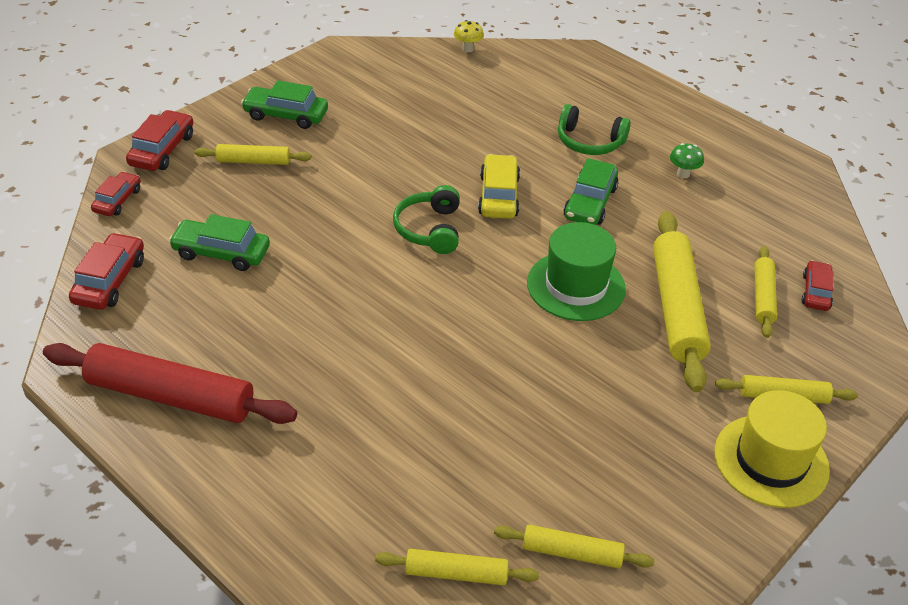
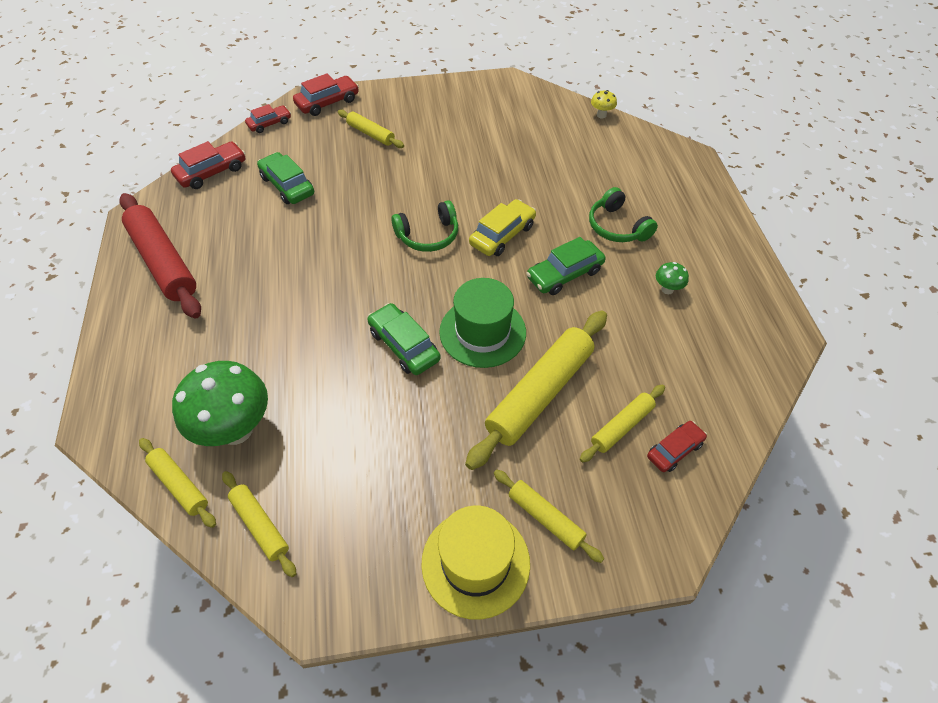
camera: 40 degrees right, 10 degrees up
(286, 115) = (424, 111): green car -> green car (404, 345)
(430, 229) = (428, 235): green headphones -> green headphones turned 150 degrees counterclockwise
(451, 495) = (236, 429): none -> green mushroom

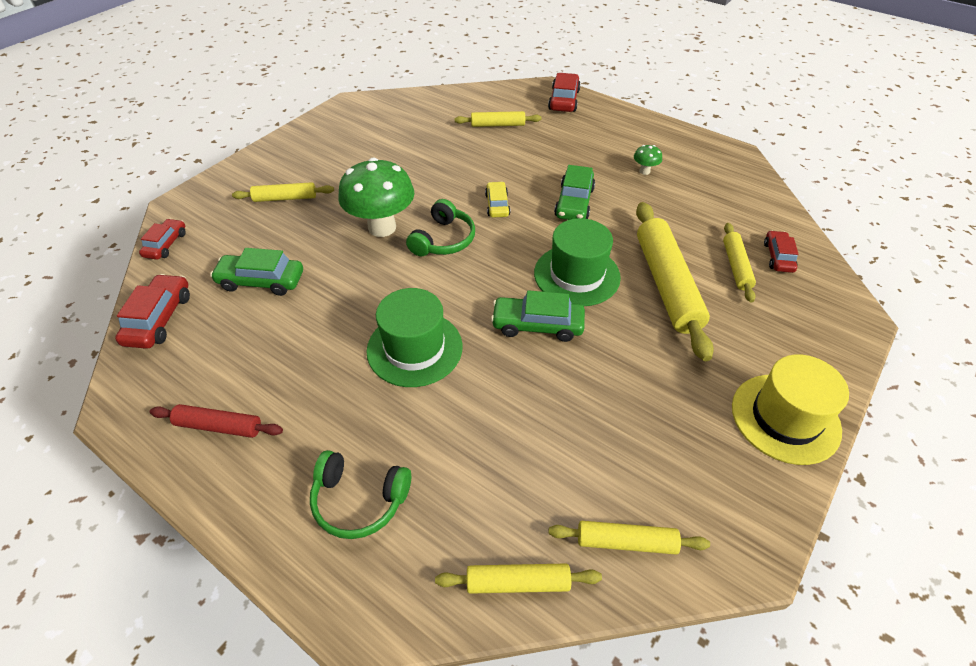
camera: 45 degrees left, 5 degrees down
(163, 262) = (219, 426): red rolling pin -> red rolling pin, size x0.53
(236, 429) = (500, 494): green mushroom -> green mushroom (382, 227)
(311, 298) = (414, 348): none -> green hat
(327, 102) = (205, 197): red car -> red car (564, 100)
(502, 235) = (497, 205): yellow car -> yellow car, size x0.67
(545, 518) = (778, 354): yellow rolling pin -> yellow rolling pin (498, 125)
(601, 115) = (453, 92): yellow mushroom -> none
(617, 227) = (563, 153): green headphones -> green headphones (359, 500)

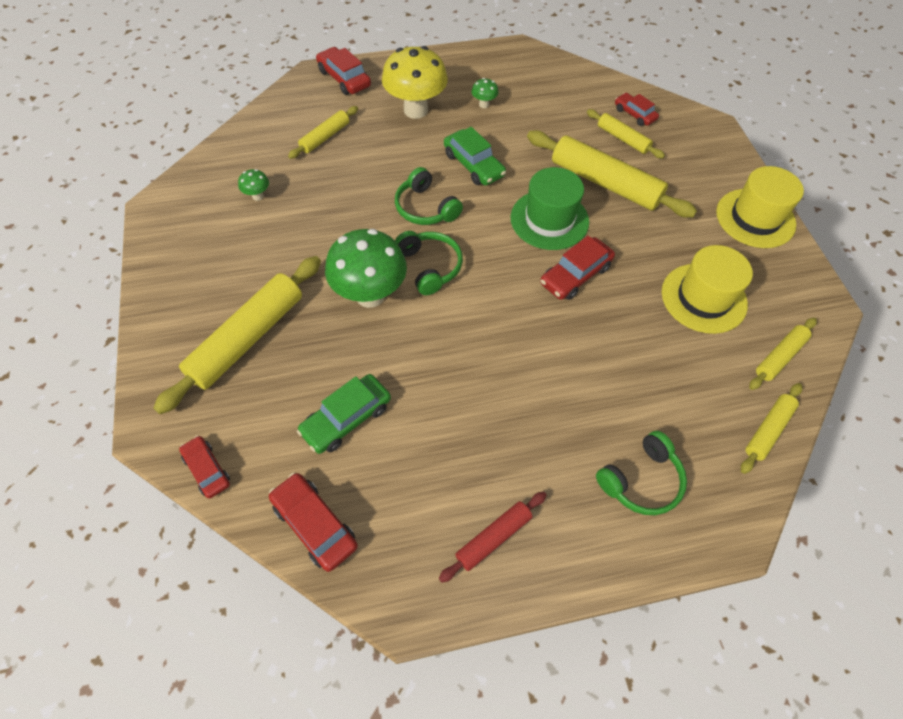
camera: 50 degrees left, 10 degrees up
(285, 198) = (247, 338): yellow rolling pin -> yellow rolling pin, size x1.88
(408, 131) = (258, 196): none -> green mushroom
(414, 348) = (530, 360): green hat -> none
(497, 205) = (425, 208): yellow car -> green headphones
(537, 325) = (575, 275): green car -> red car
(585, 145) = (416, 110): none -> yellow mushroom
(624, 432) = (703, 298): none -> yellow hat

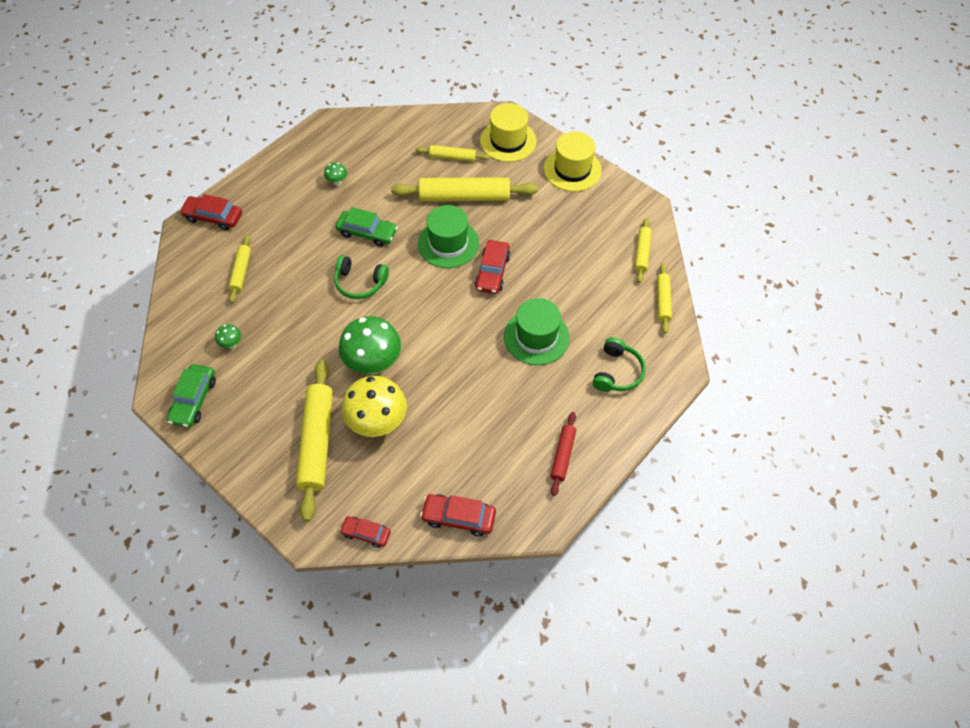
camera: 35 degrees left, 0 degrees up
(346, 419) = (425, 448): green car -> green car (194, 400)
(416, 110) = (291, 213): yellow mushroom -> yellow mushroom (378, 423)
(429, 267) = (396, 321): green headphones -> none
(571, 375) = (536, 337): none -> green hat
(634, 114) = (447, 134): red car -> none
(703, 298) = (577, 241): yellow hat -> yellow hat (508, 141)

